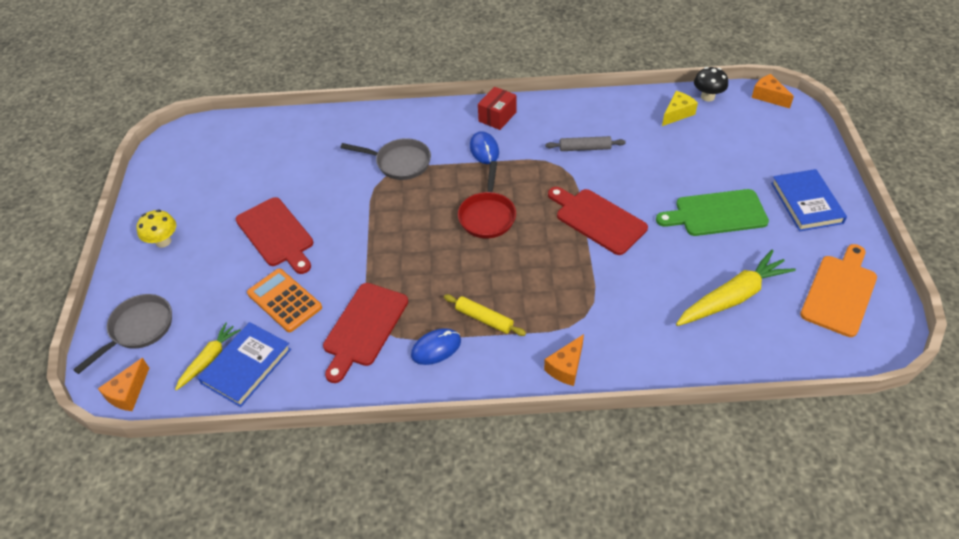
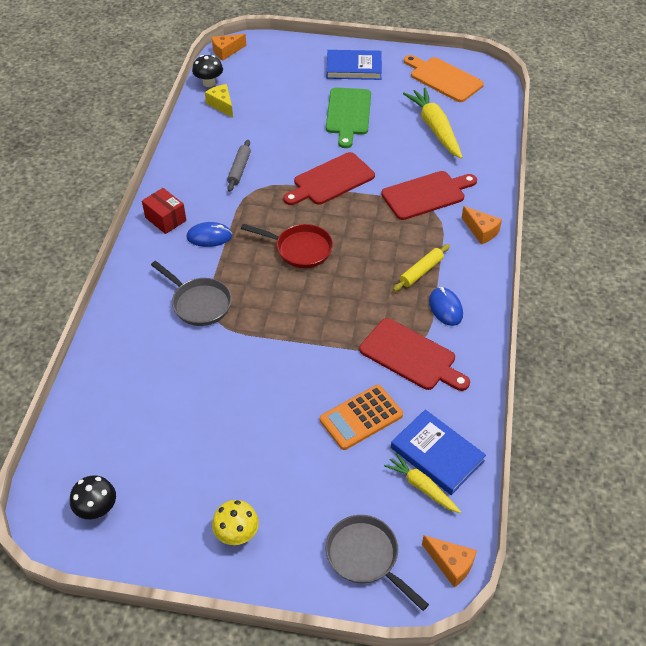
camera: 80 degrees left, 0 degrees up
(186, 158) = (97, 509): none -> black mushroom
(276, 234) = (265, 419): red cutting board -> red cutting board (426, 194)
(400, 163) = (199, 303): grey pan -> grey pan turned 105 degrees clockwise

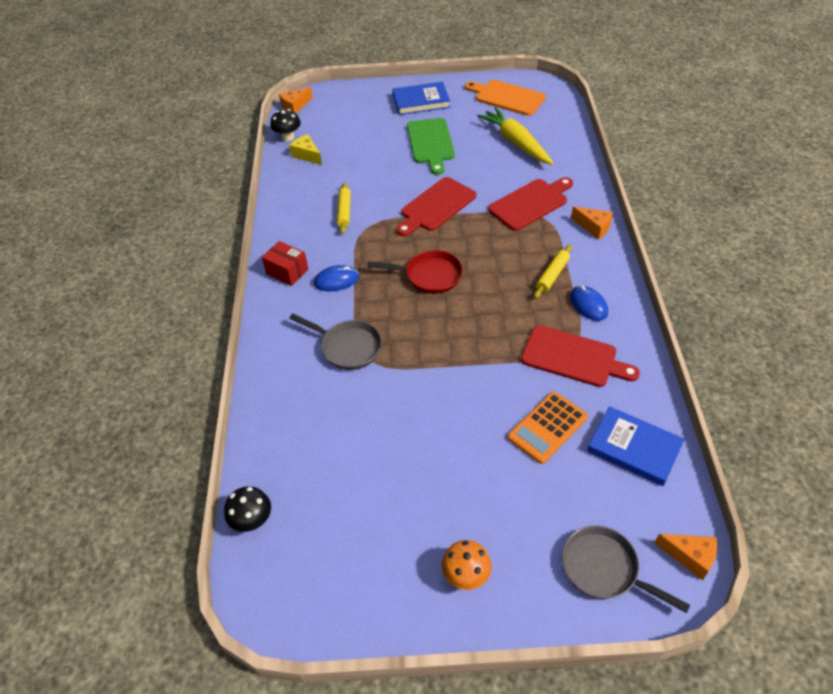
camera: 10 degrees left, 0 degrees up
(97, 509) = (311, 582): black mushroom -> black mushroom (252, 520)
(237, 534) = (466, 575): yellow mushroom -> orange mushroom
(239, 169) = (344, 212): grey rolling pin -> yellow rolling pin
(422, 487) = (632, 484): yellow carrot -> none

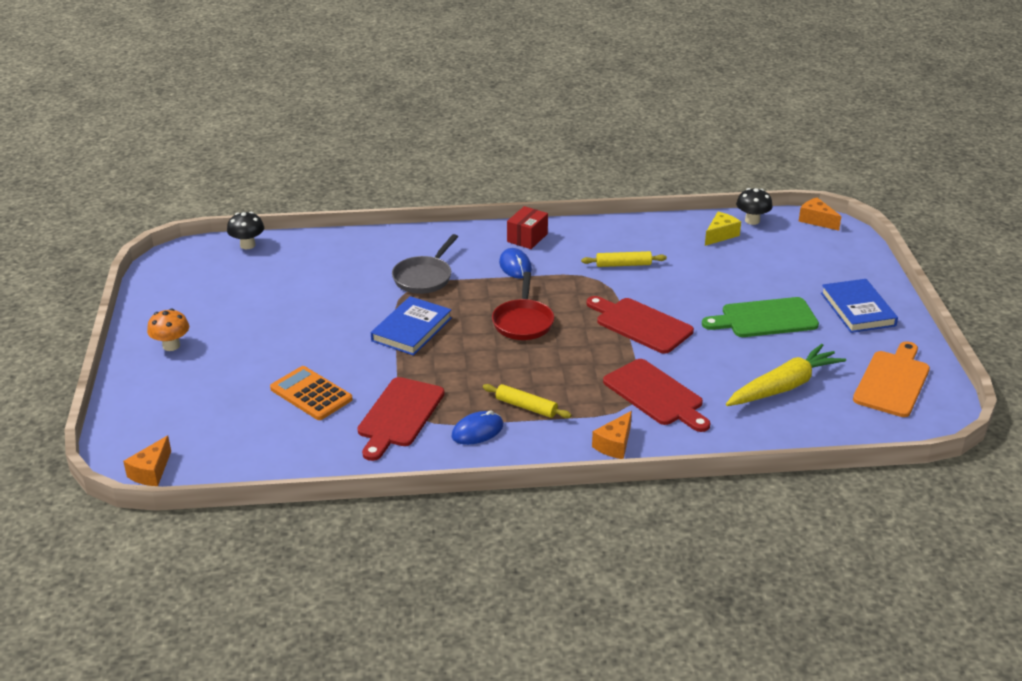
camera: 85 degrees right, 15 degrees down
(604, 569) = (155, 419): grey pan -> none
(634, 448) = (276, 448): blue book -> blue book (411, 329)

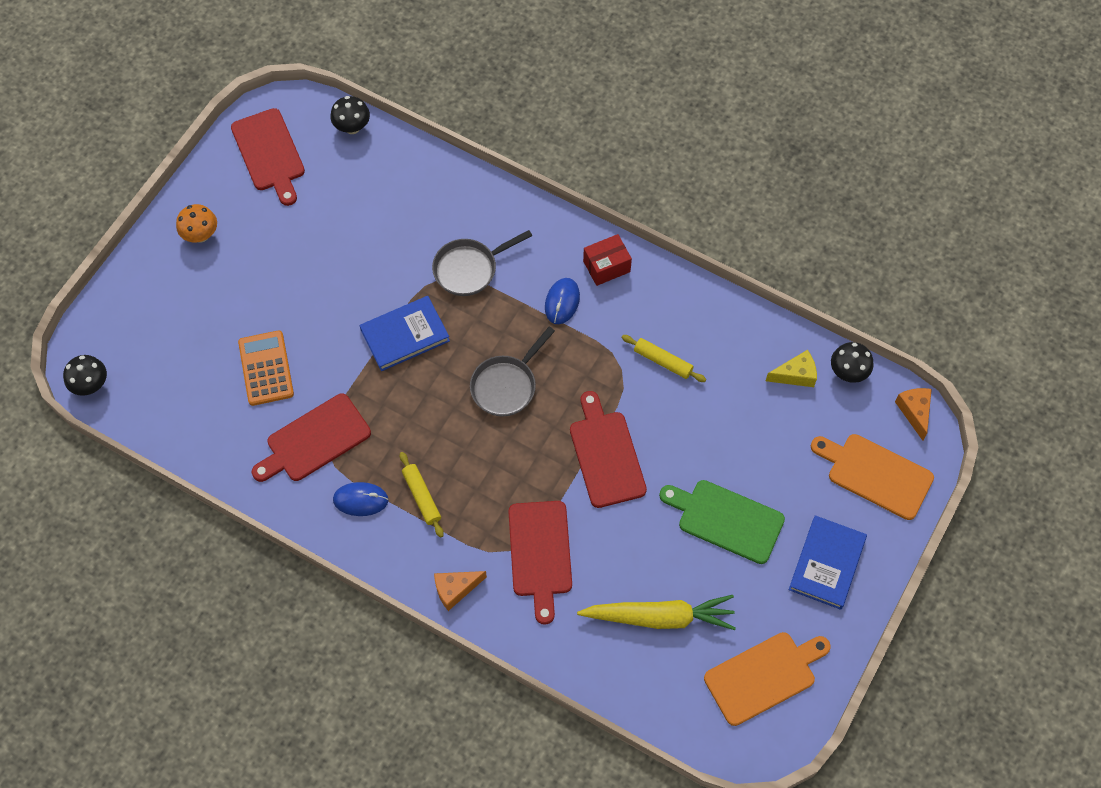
camera: 35 degrees right, 30 degrees up
(151, 472) = (91, 385): orange cheese -> black mushroom
(189, 282) = (269, 153): none -> red cutting board
(523, 322) = (506, 385): red pan -> grey pan
(831, 256) = (875, 474): none -> orange cutting board

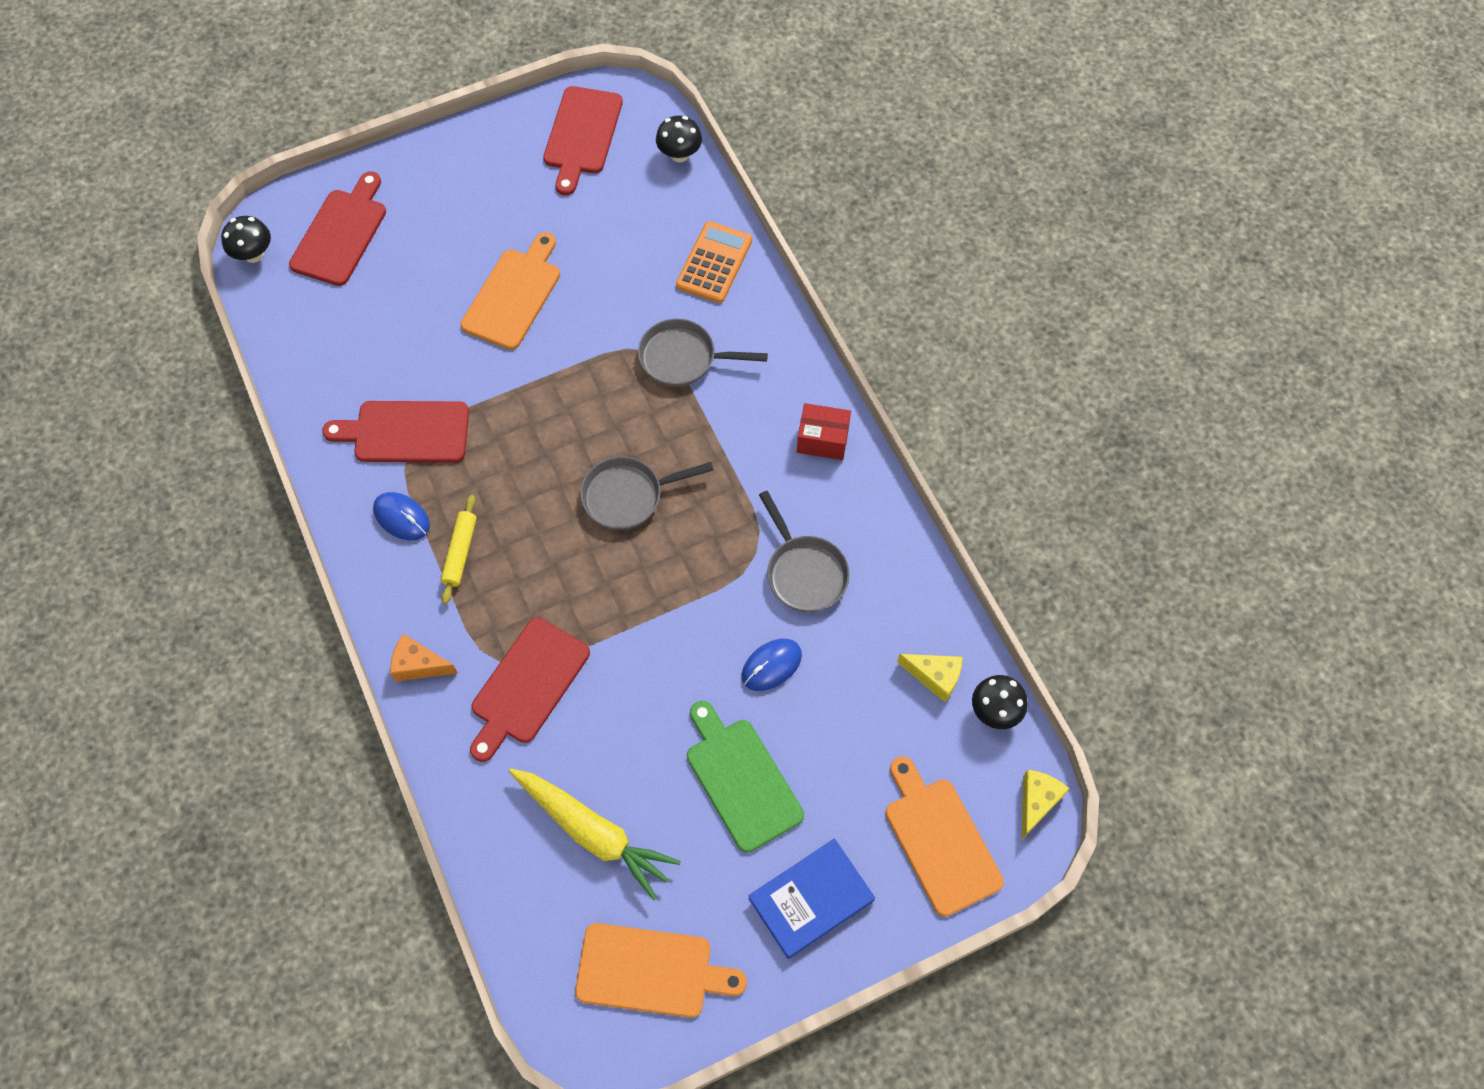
camera: 35 degrees right, 0 degrees up
(201, 235) = (459, 175): orange mushroom -> none
(266, 368) = (417, 336): orange calculator -> orange calculator (714, 263)
(313, 297) = (514, 295): none -> orange cutting board
(405, 335) = (569, 385): blue book -> none
(562, 302) = (749, 447): blue mouse -> blue mouse (771, 665)
(606, 455) = (671, 630): red cutting board -> red cutting board (341, 233)
(663, 361) = (804, 572): yellow rolling pin -> grey pan
(914, 412) = (1037, 802): orange cheese -> yellow cheese

